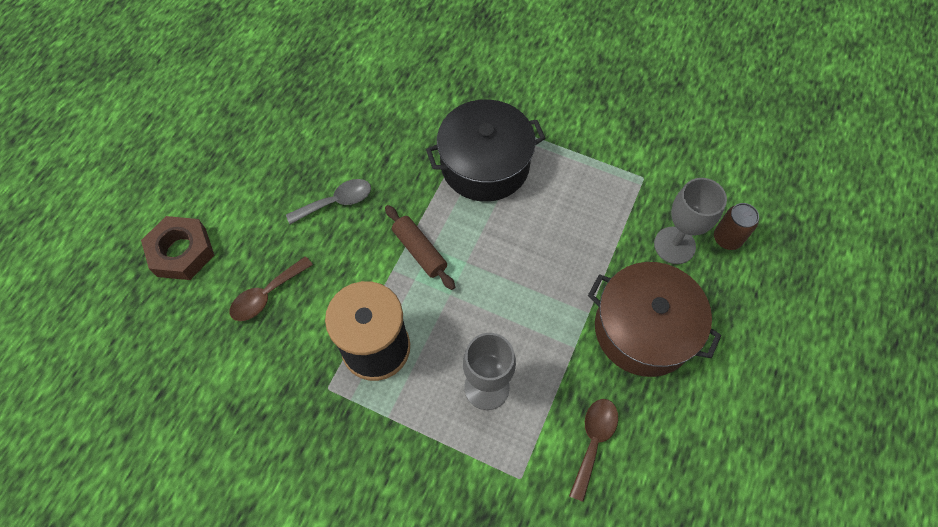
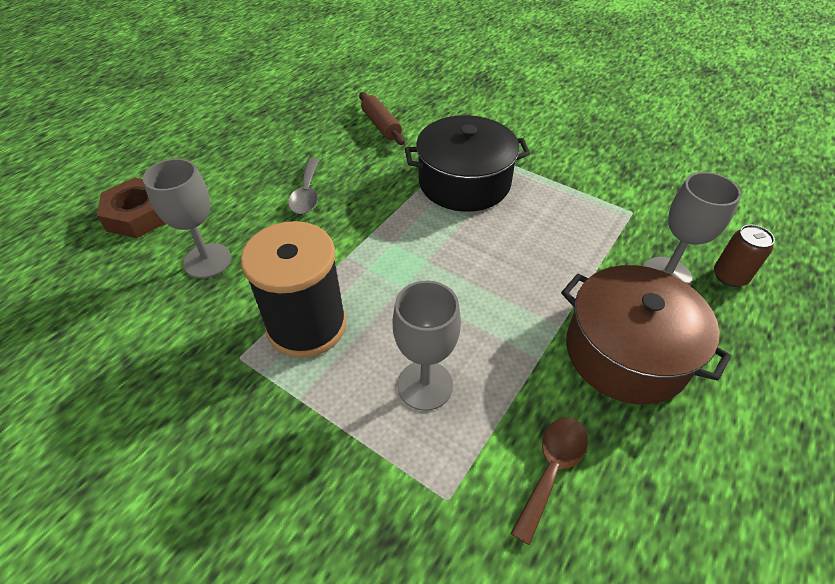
camera: 10 degrees right, 15 degrees down
(266, 295) = (207, 261): brown spoon -> grey goblet
(336, 202) = (306, 194): grey spoon -> grey spoon turned 105 degrees clockwise
(419, 251) = (379, 244): brown rolling pin -> brown rolling pin (381, 125)

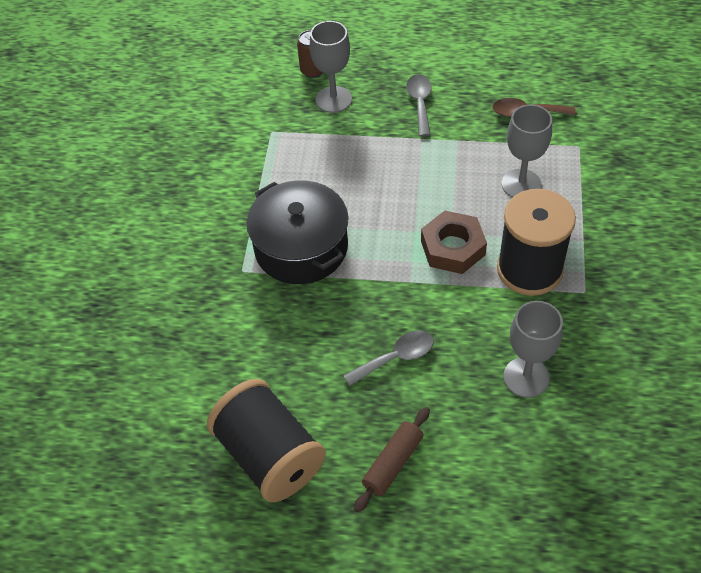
camera: 115 degrees left, 5 degrees up
(139, 214) = (520, 481): brown nut -> brown nut (452, 248)
(297, 114) = (270, 455): none -> black spool
(381, 125) = (246, 358): brown rolling pin -> brown rolling pin (393, 463)
(626, 352) = (420, 103): brown pot -> grey spoon

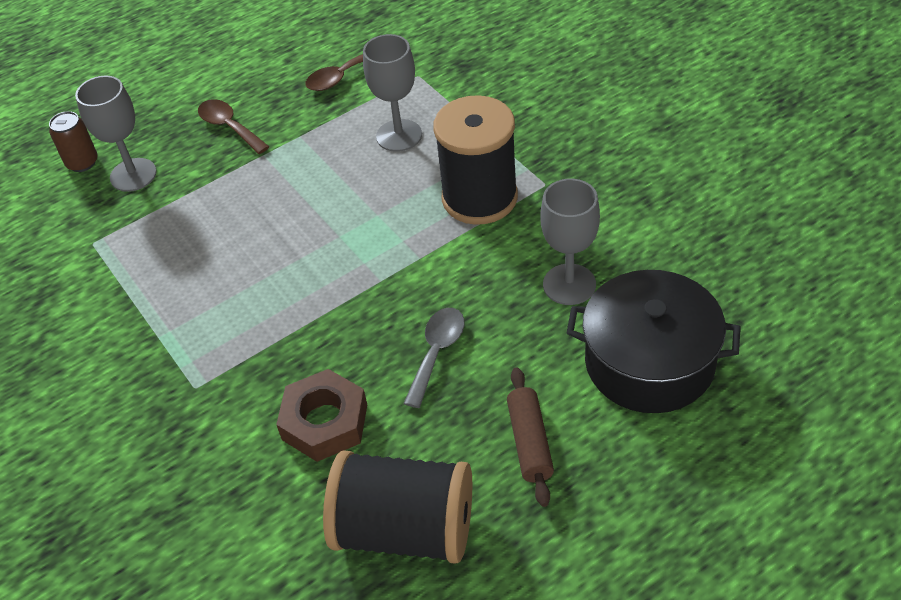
camera: 40 degrees left, 5 degrees down
(301, 247) = (238, 324): black pot -> black pot (649, 362)
(420, 103) = (229, 127): grey spoon -> brown spoon
(452, 248) = (391, 226): brown nut -> brown nut (325, 422)

